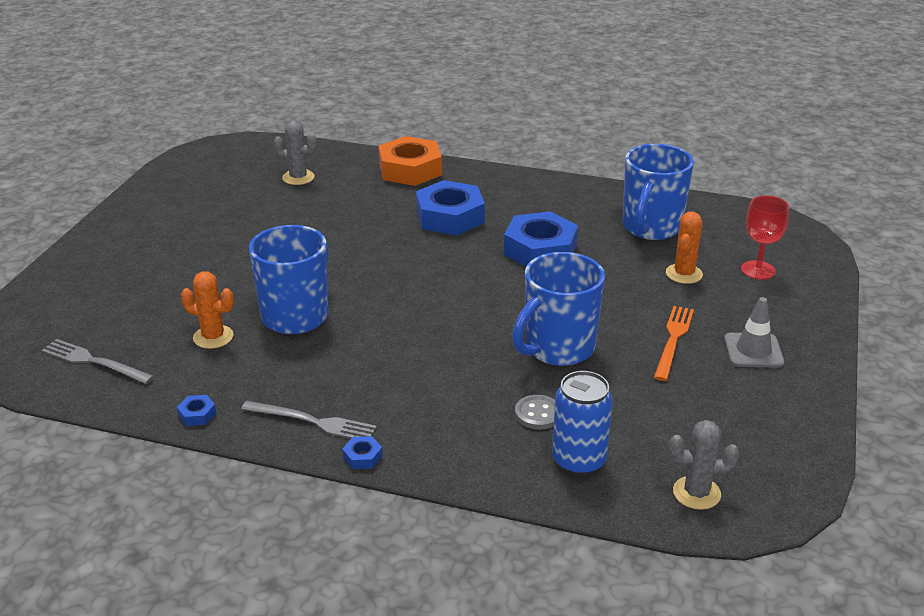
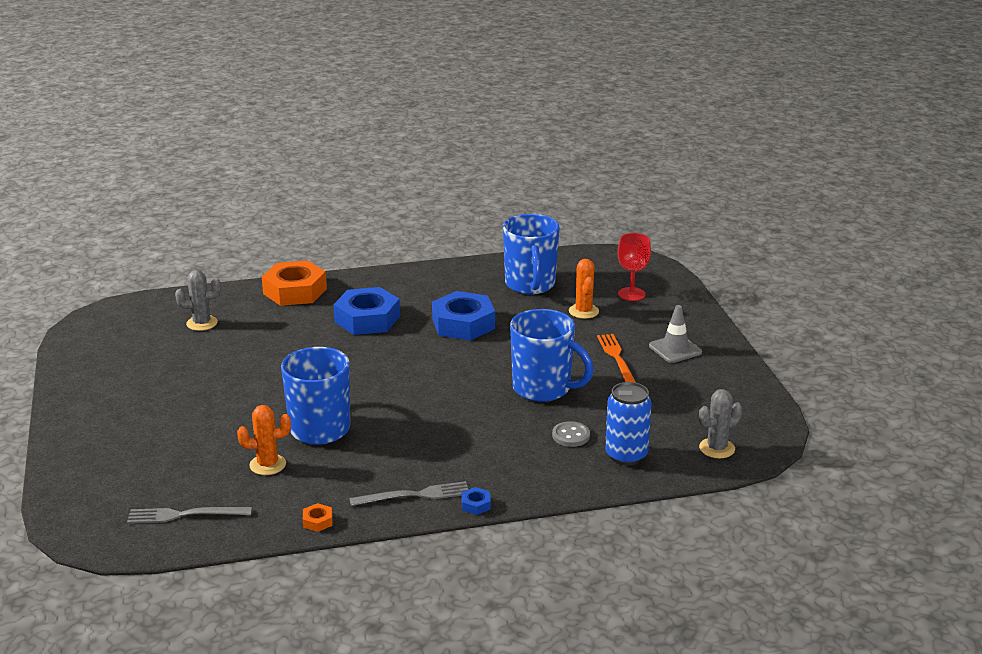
camera: 30 degrees left, 5 degrees down
(197, 414) = (317, 521): blue nut -> orange nut
(558, 348) = (543, 389): blue mug -> blue mug turned 75 degrees counterclockwise

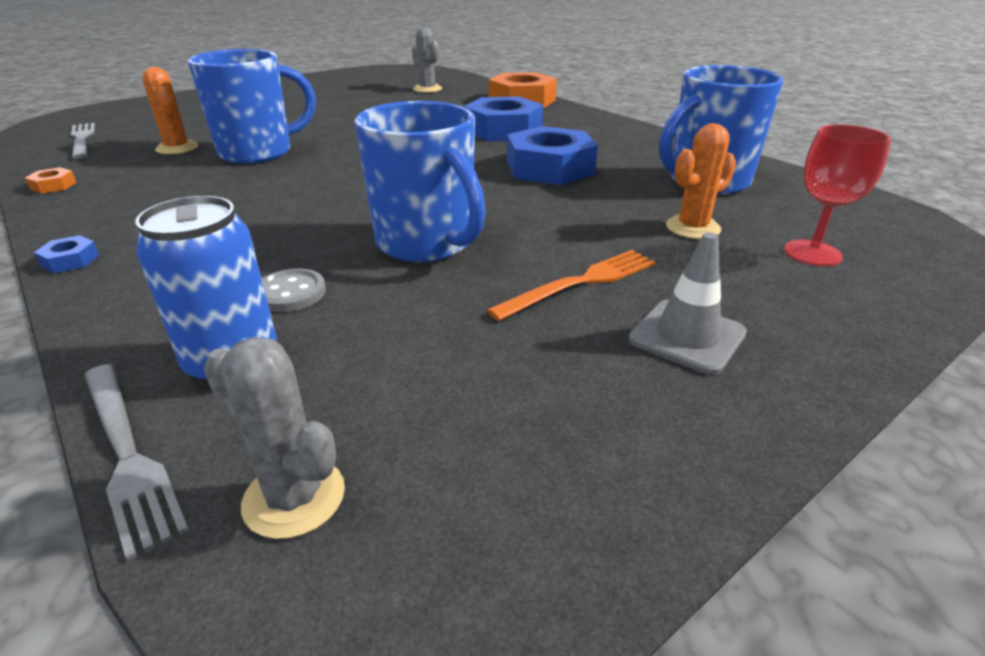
camera: 65 degrees right, 5 degrees up
(414, 495) = (104, 220): grey fork -> grey fork (127, 453)
(543, 389) = (426, 244): blue mug -> blue mug turned 45 degrees counterclockwise

